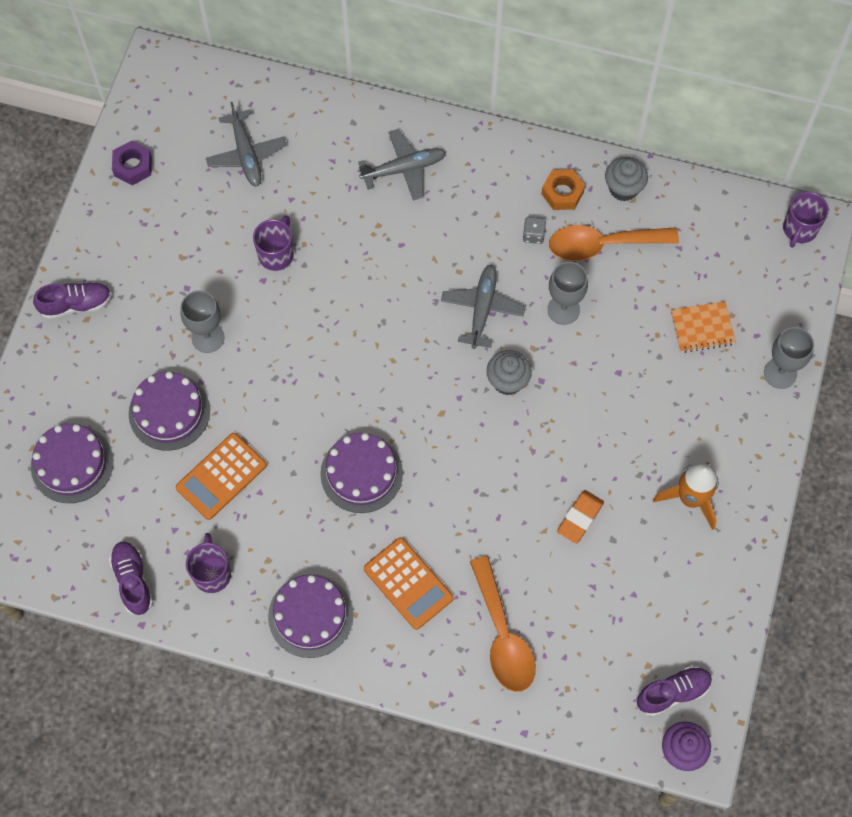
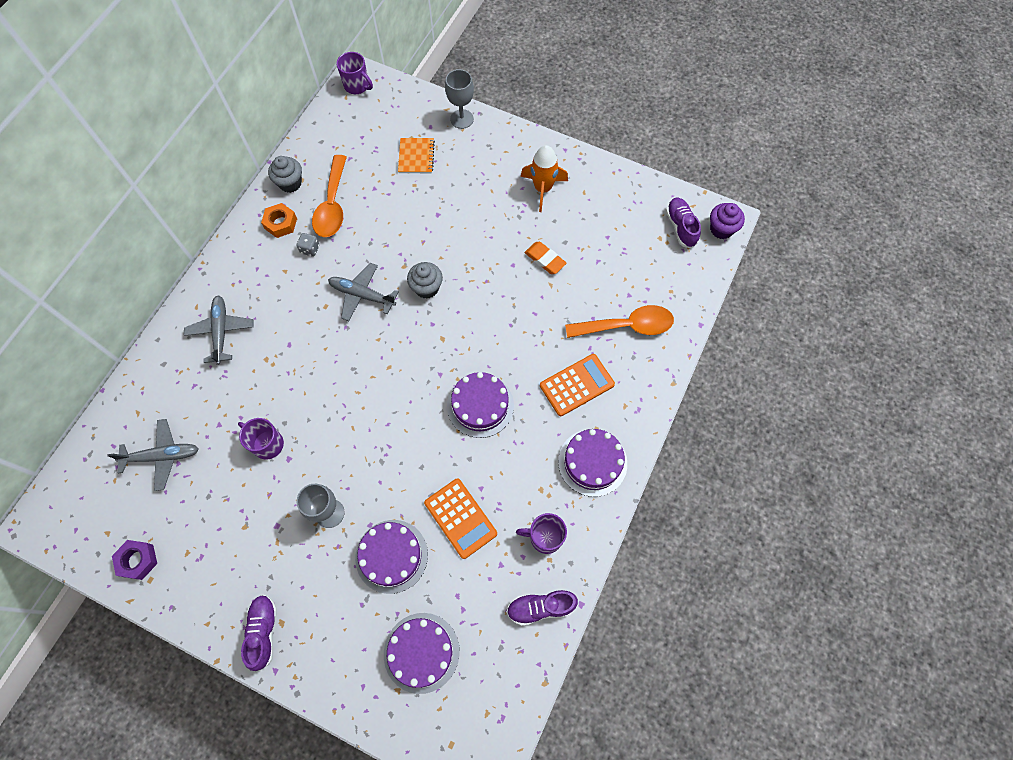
camera: 80 degrees left, 0 degrees up
(563, 309) = (378, 240): grey goblet -> none

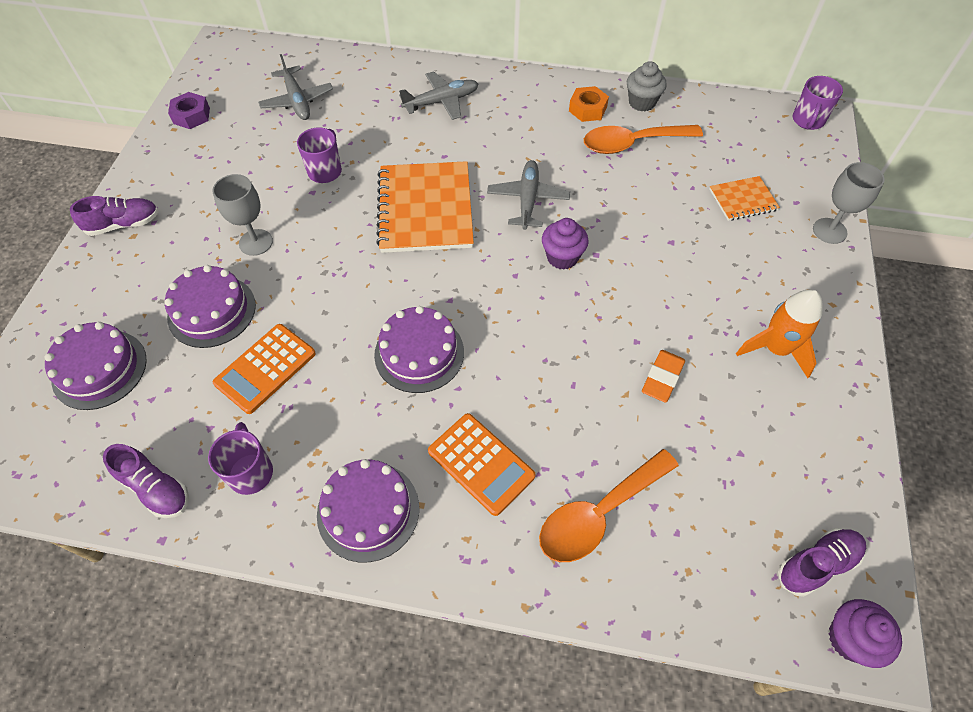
camera: 75 degrees right, 10 degrees down
(310, 249) = (567, 140): grey dice -> none
(343, 372) = (425, 209): none -> orange notebook
(426, 288) = (562, 257): grey cupcake -> purple cupcake
(540, 607) = (156, 488): purple shoe -> purple shoe turned 150 degrees clockwise
(626, 326) = (599, 513): orange spoon -> orange spoon turned 75 degrees clockwise

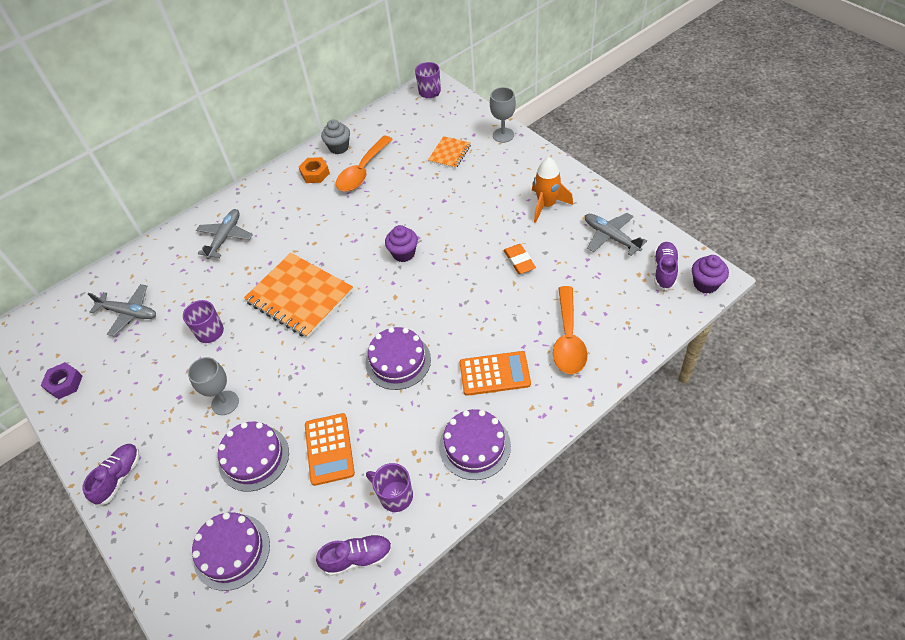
camera: 45 degrees left, 5 degrees down
(528, 200) = (348, 243): grey plane -> grey plane (611, 237)

